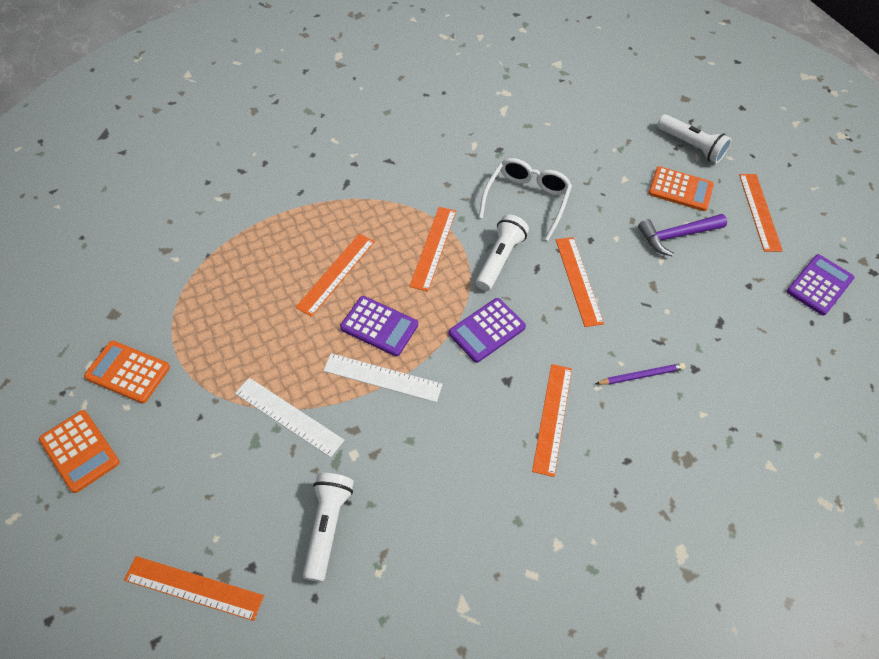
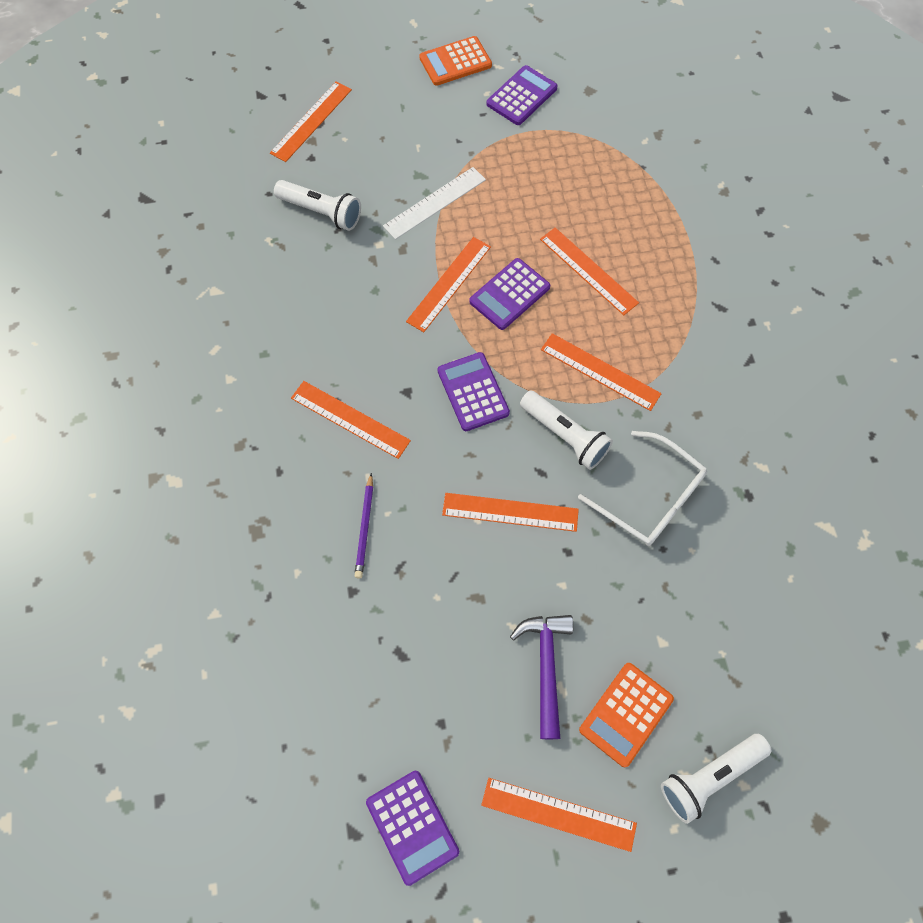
camera: 110 degrees right, 10 degrees up
(128, 372) = (522, 96): orange calculator -> purple calculator
(382, 378) = (449, 283): white ruler -> orange ruler

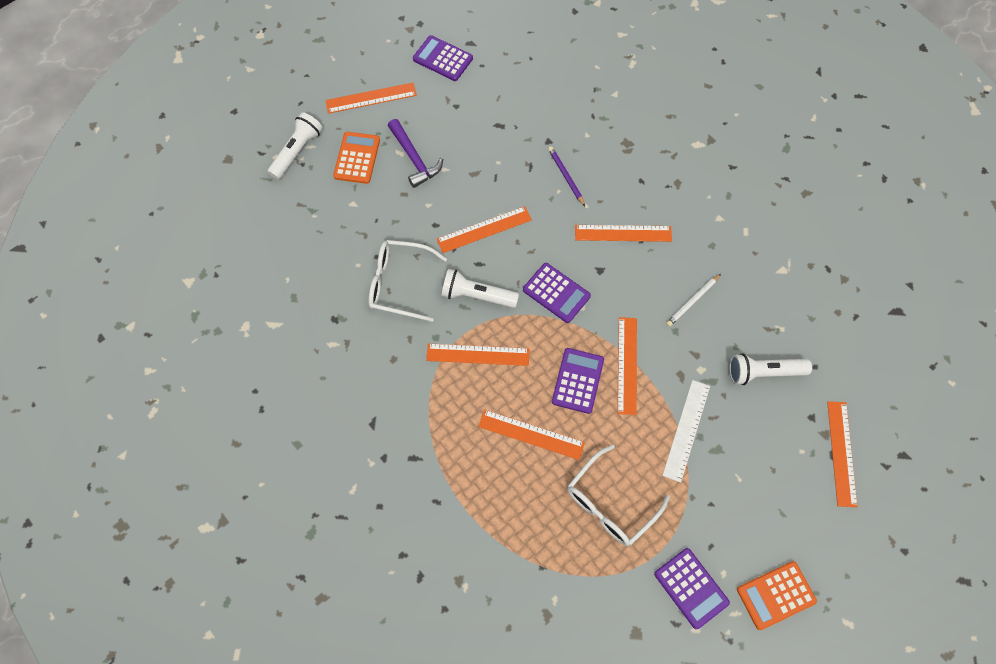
camera: 150 degrees right, 0 degrees up
(333, 309) = (692, 301): none -> white pencil
(455, 62) = (776, 595): orange calculator -> orange calculator turned 150 degrees counterclockwise
(522, 96) = (691, 588): purple calculator -> purple calculator turned 45 degrees counterclockwise
(549, 182) = (610, 503): none -> white glasses

